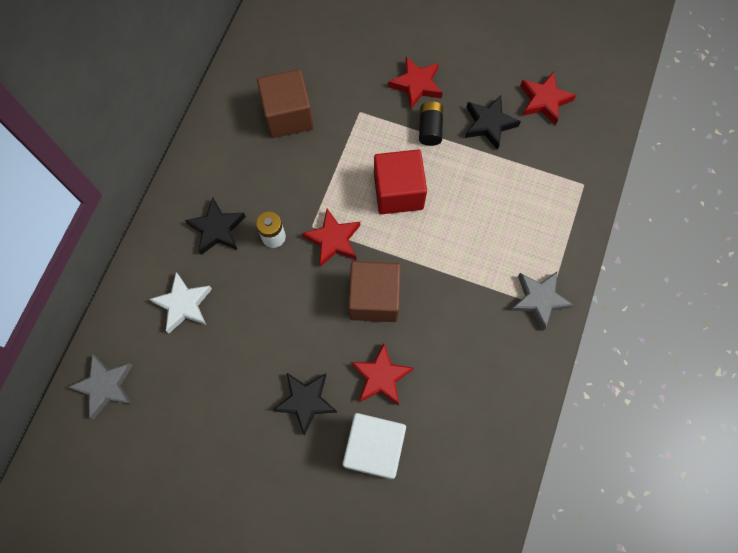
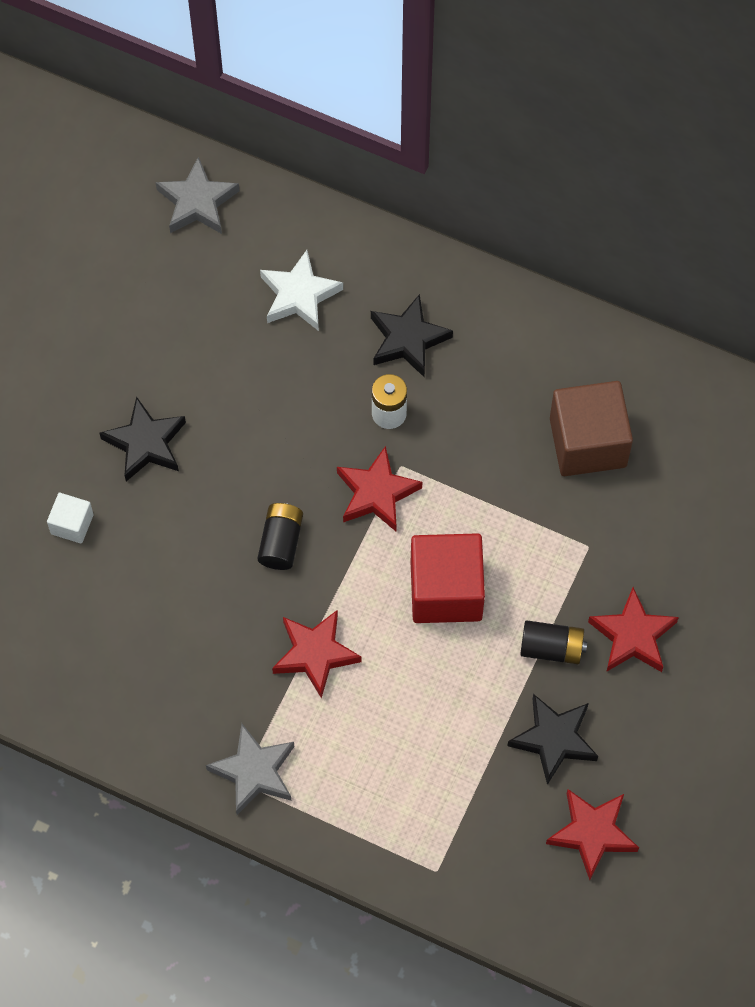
camera: 95 degrees right, 5 degrees down
(374, 298) = (281, 542): brown cube -> black battery
(374, 448) = (72, 524): white cube -> white cube, size x0.50
(381, 377) = (166, 541): red star -> red star (315, 654)

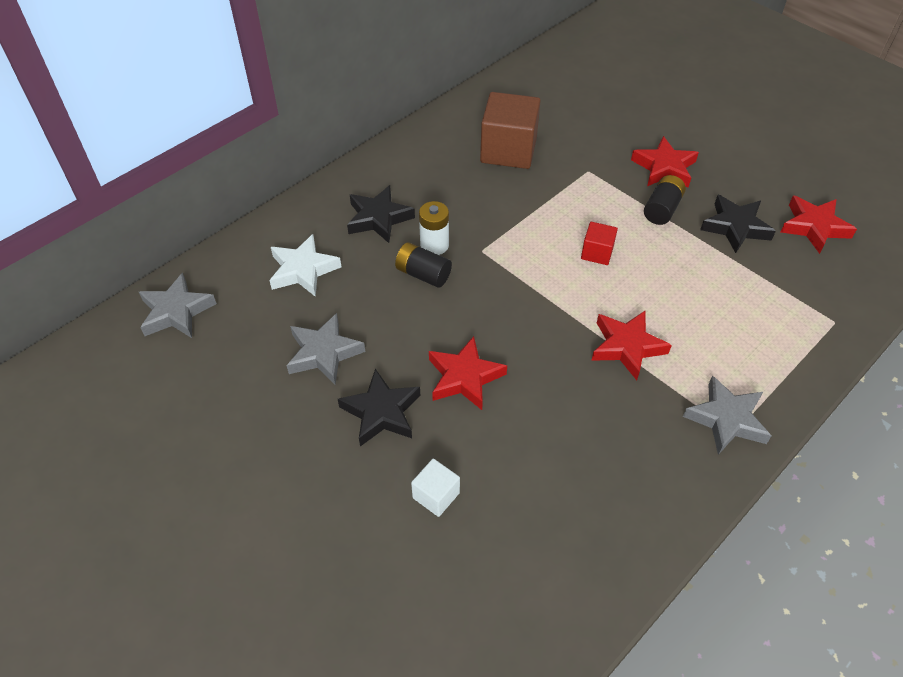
camera: 70 degrees left, 15 degrees down
(197, 362) = (324, 353): none -> grey star
(281, 542) = (517, 341): black battery -> black battery (423, 274)
(376, 493) = (499, 270): red star -> red star (464, 377)
(446, 590) = (597, 253): red cube -> red cube, size x0.50

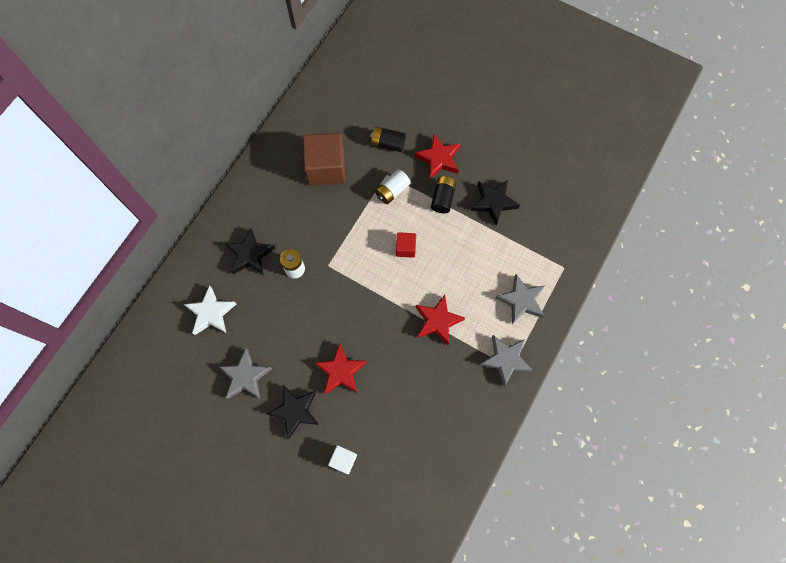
camera: 15 degrees left, 20 degrees up
(176, 311) = (136, 369): grey star -> grey star (521, 300)
(423, 274) = (293, 296): black battery -> black battery (388, 143)
(592, 189) = (392, 191): none -> white battery
(814, 227) = (545, 189): red star -> none

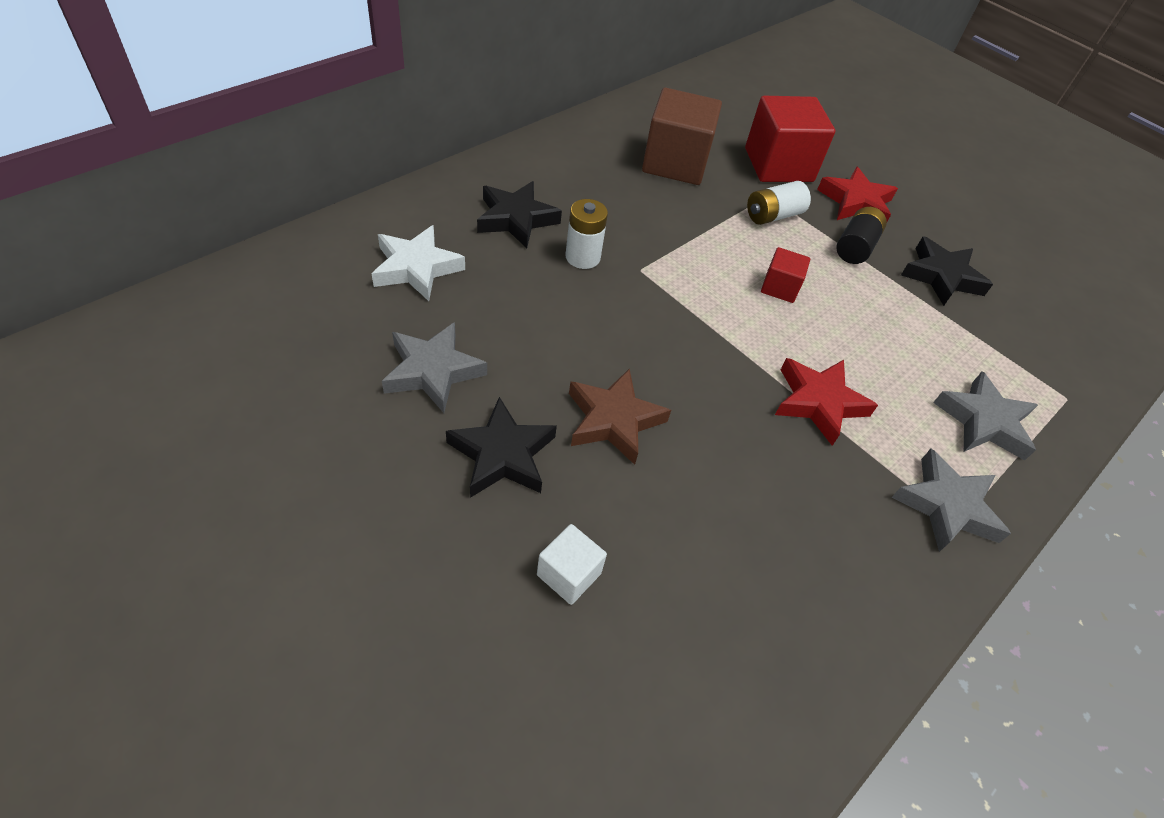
camera: 10 degrees right, 20 degrees down
(340, 371) = (613, 420): red star -> brown star
(388, 143) = (778, 165): black battery -> red cube

